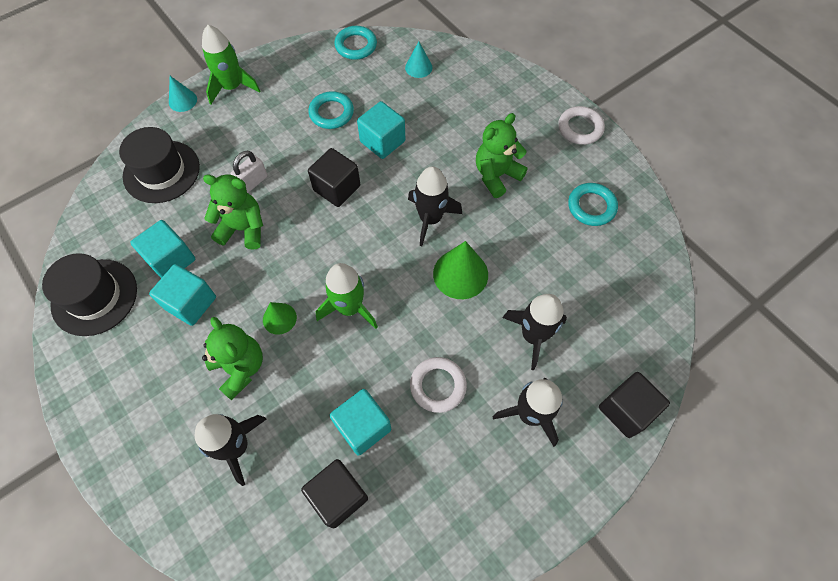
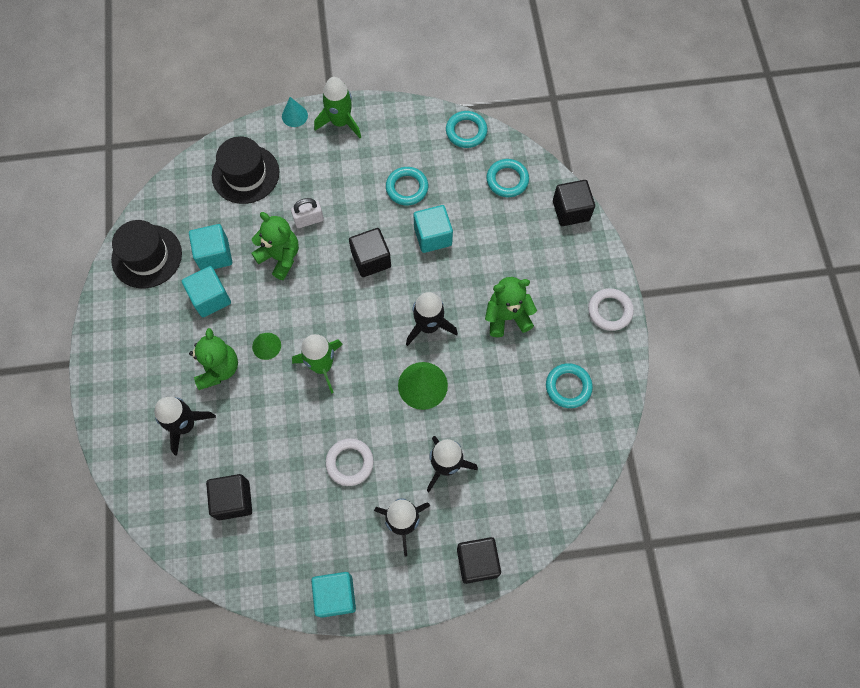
camera: 30 degrees right, 5 degrees up
(363, 426) = (278, 461): turquoise cube -> turquoise cube (335, 595)
(418, 67) = (507, 180): turquoise cone -> turquoise ring
(490, 66) = (571, 211): none -> black cube

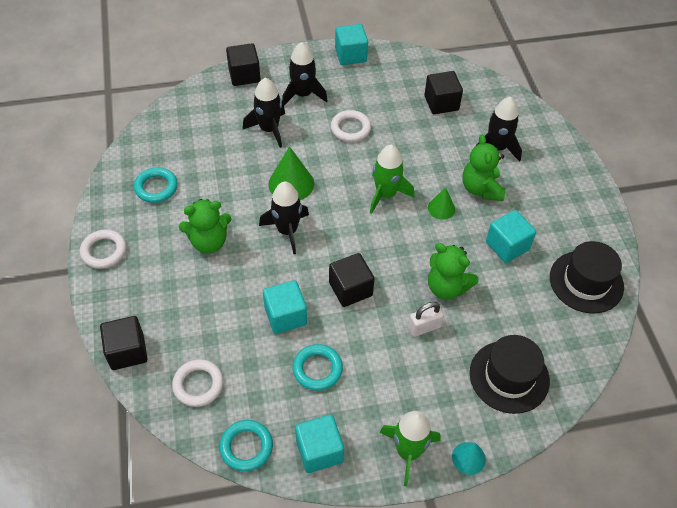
camera: 175 degrees right, 15 degrees down
(214, 255) = (516, 286): turquoise cube -> turquoise cube (319, 451)
(507, 180) = (198, 385): turquoise ring -> white ring

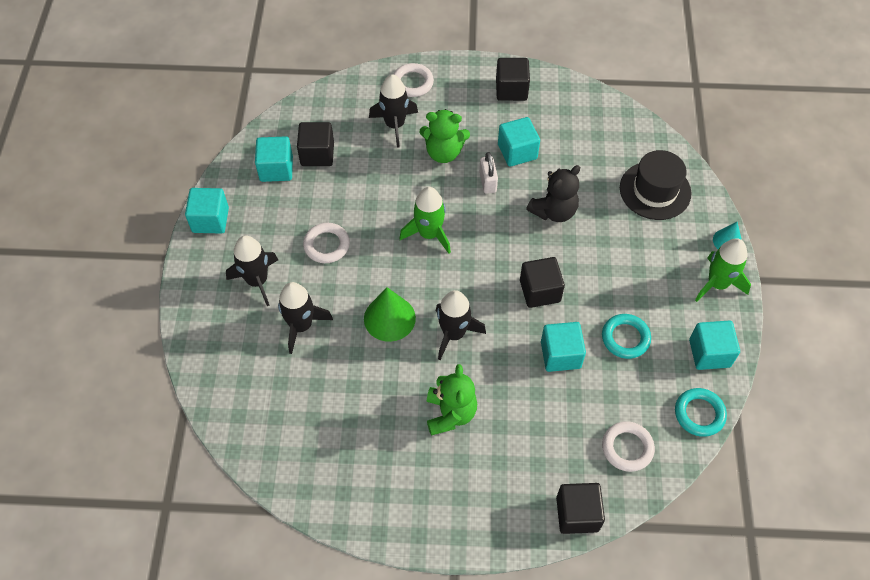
camera: 75 degrees left, 5 degrees up
(104, 251) = (437, 529): white ring -> white ring (412, 83)
(156, 187) = (355, 460): turquoise ring -> none
(244, 75) = (201, 337): black cube -> black cube (511, 89)
(415, 81) = (276, 169): none -> turquoise cube
(424, 327) = (594, 240): white padlock -> white padlock (487, 182)
(441, 208) = (459, 191): green cone -> none
(447, 287) = (554, 211): green teddy bear -> black teddy bear
(586, 282) = (569, 107): black hat -> none

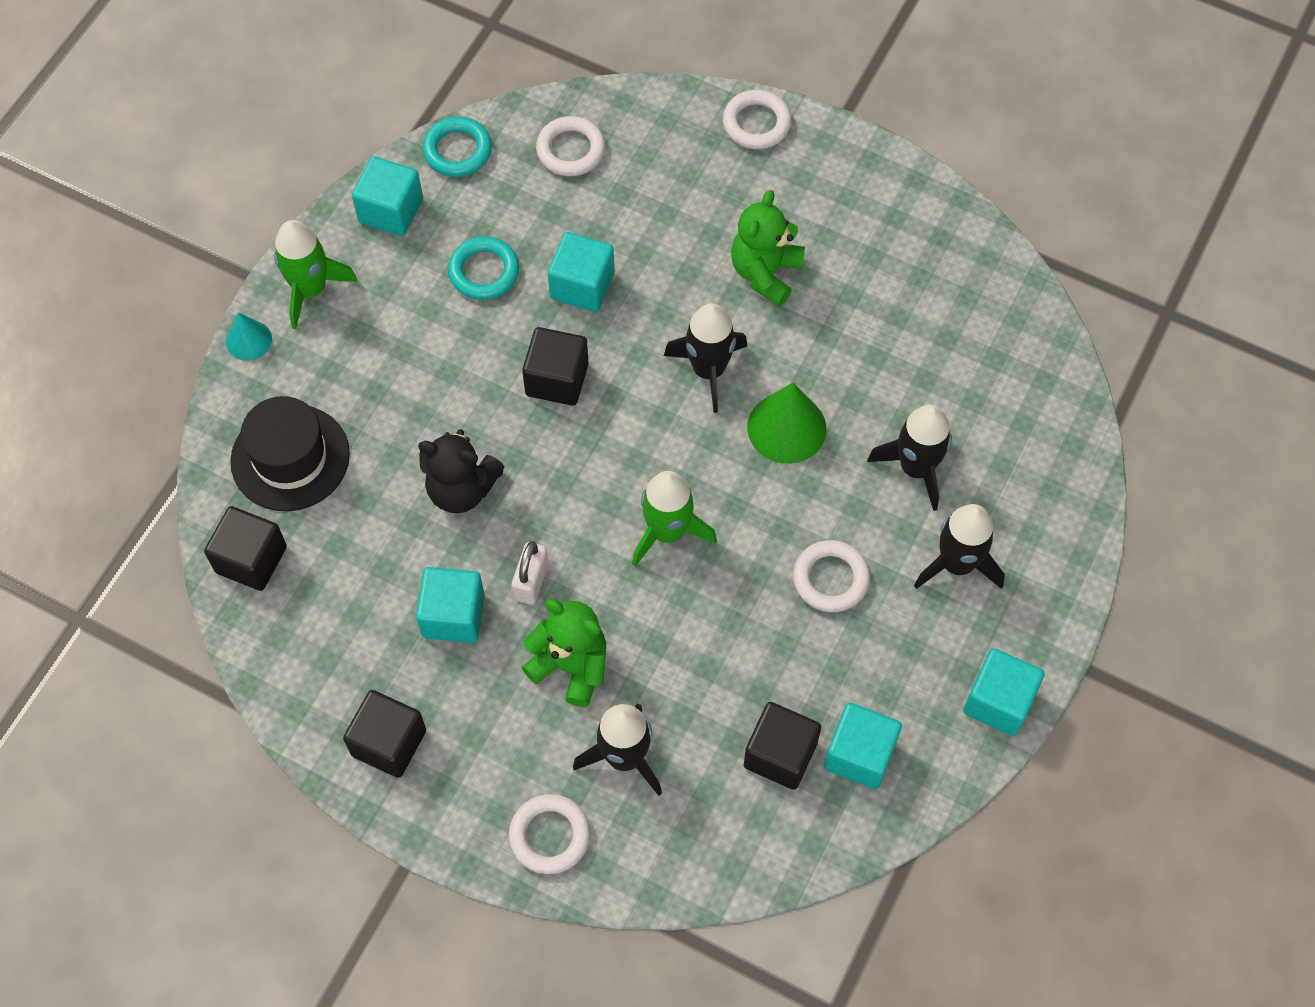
camera: 155 degrees left, 5 degrees up
(513, 529) = (756, 123): none -> white ring
(554, 211) = (461, 489): black teddy bear -> black teddy bear turned 150 degrees counterclockwise
(577, 514) = (674, 109): black cube -> black cube (251, 559)

